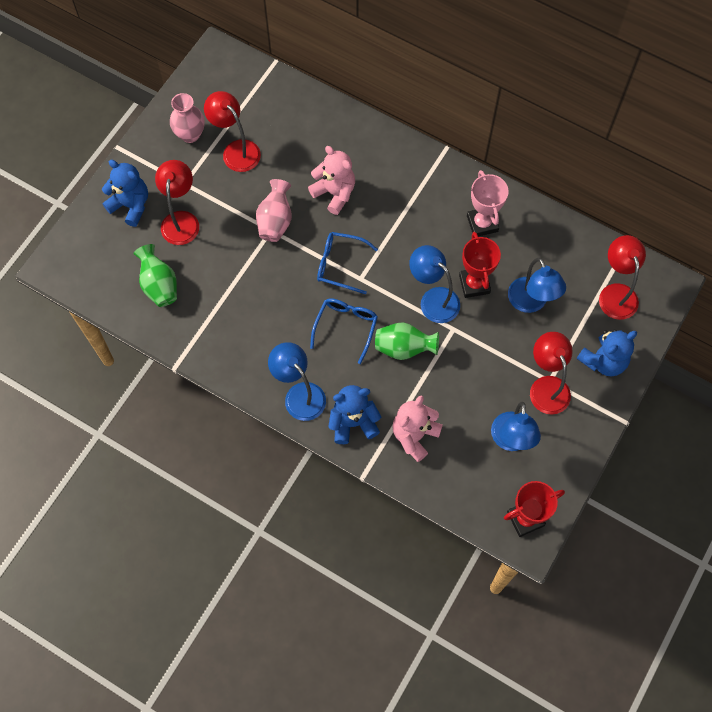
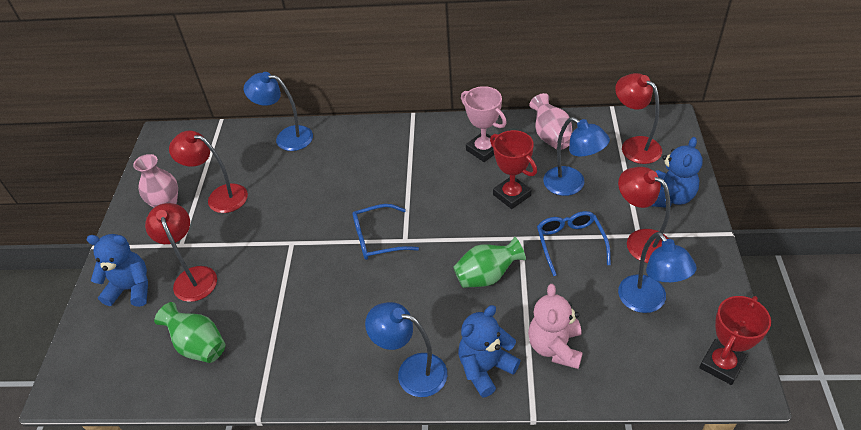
camera: 25 degrees left, 20 degrees down
(275, 221) = (291, 233): pink vase -> pink vase (551, 136)
(334, 193) = (335, 187): pink teddy bear -> none
(345, 328) = (418, 287): blue glasses -> blue glasses (570, 244)
(433, 299) = (484, 224): blue lamp -> blue lamp (286, 137)

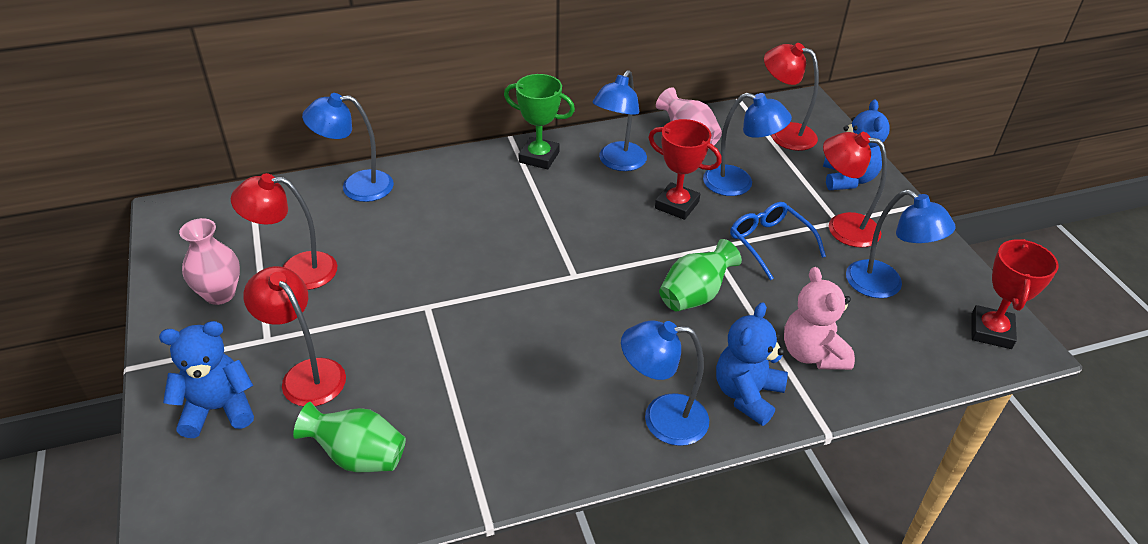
camera: 25 degrees left, 5 degrees down
(378, 238) = (540, 280): blue glasses -> none
(425, 134) = (539, 157): none -> green trophy
(483, 150) = (618, 163): pink trophy -> blue lamp

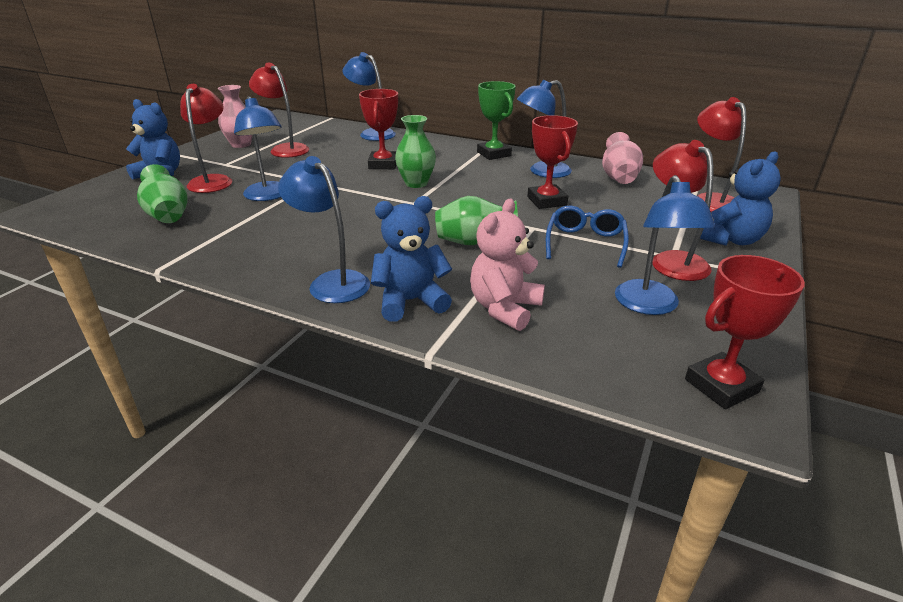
camera: 45 degrees right, 10 degrees down
(455, 235) = (383, 164): none -> red trophy
(534, 246) = (416, 183): none -> green vase
(738, 184) = (617, 209): blue lamp -> blue lamp (268, 196)

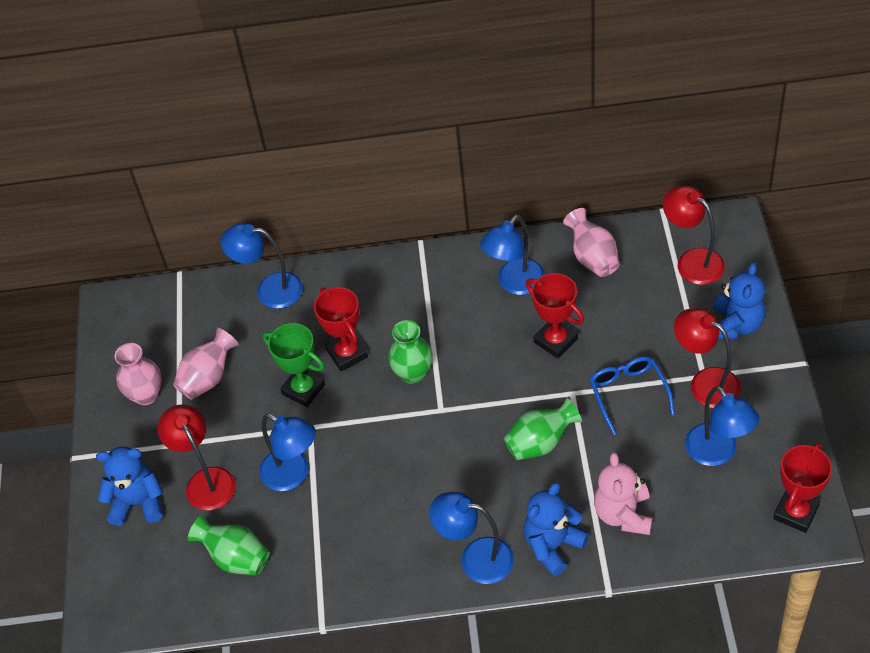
camera: 25 degrees left, 20 degrees up
(285, 149) = (208, 378): red lamp -> pink vase
(493, 154) = (441, 270): green trophy -> green trophy (303, 389)

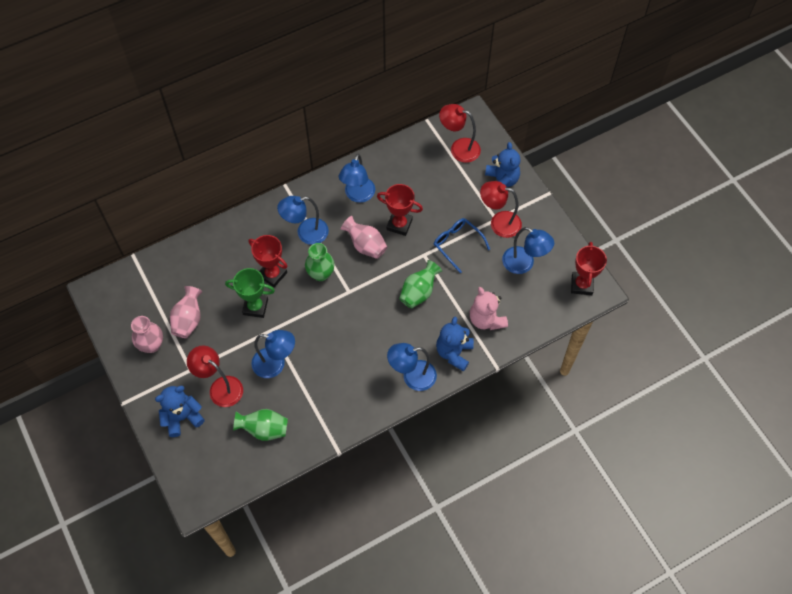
camera: 30 degrees left, 10 degrees up
(269, 290) = (201, 248): blue lamp -> blue lamp (306, 233)
(592, 257) = (398, 164): pink vase -> pink vase (365, 245)

